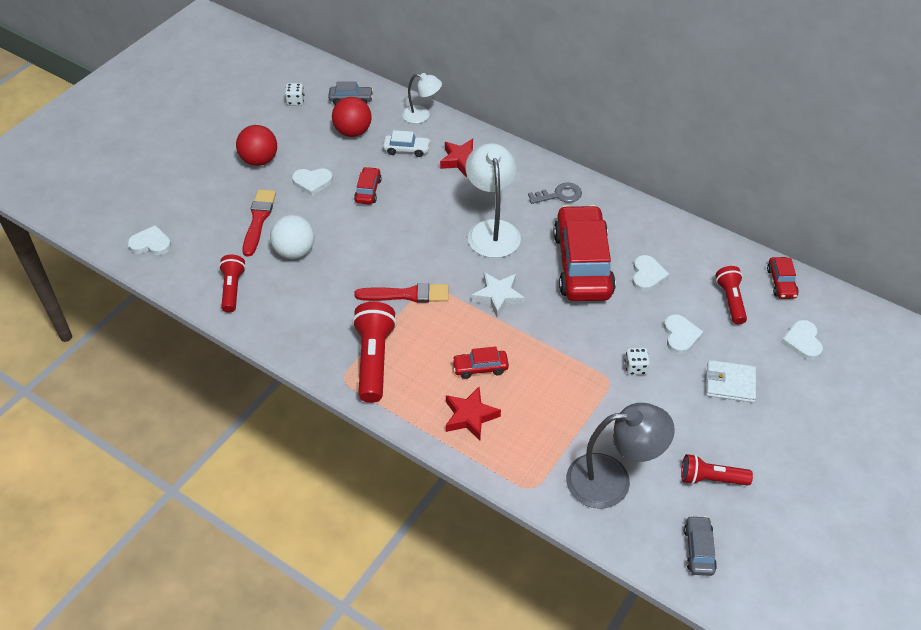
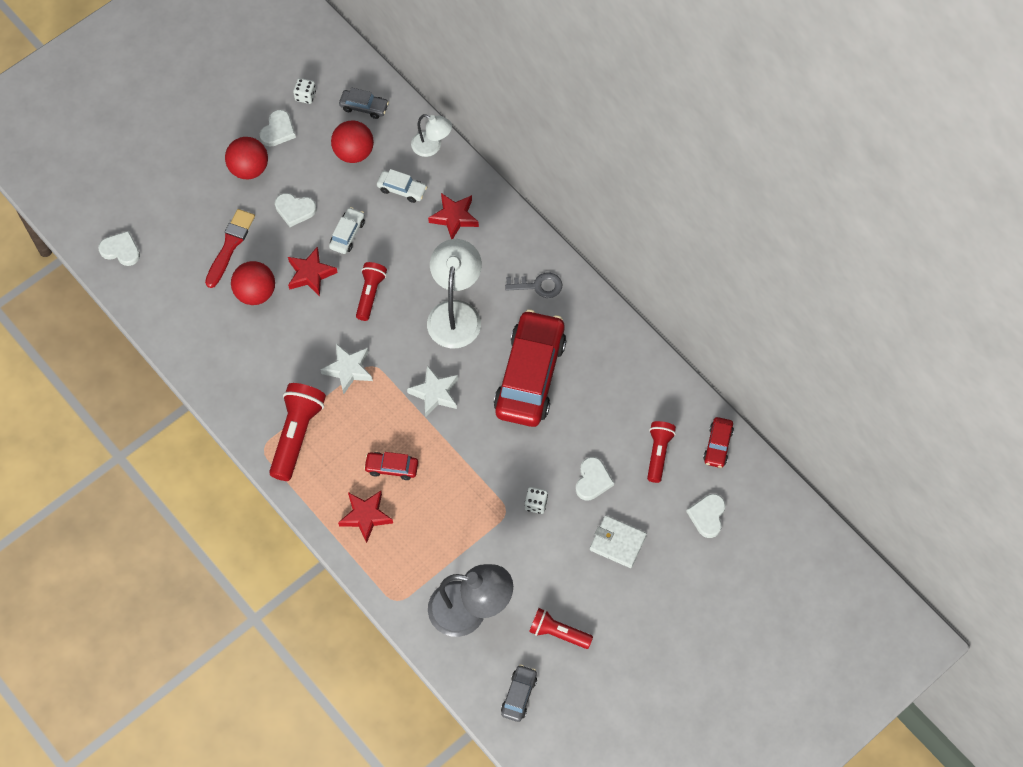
camera: 15 degrees right, 15 degrees up
(232, 289) = (186, 323): red flashlight -> red flashlight (370, 294)
(294, 251) = (255, 293): white ball -> red ball
(343, 227) = (310, 274): none -> red star
(368, 190) = (347, 234): red car -> white car
(406, 295) = (348, 370): red brush -> white star
(647, 275) = (589, 404): white heart -> white heart (278, 130)

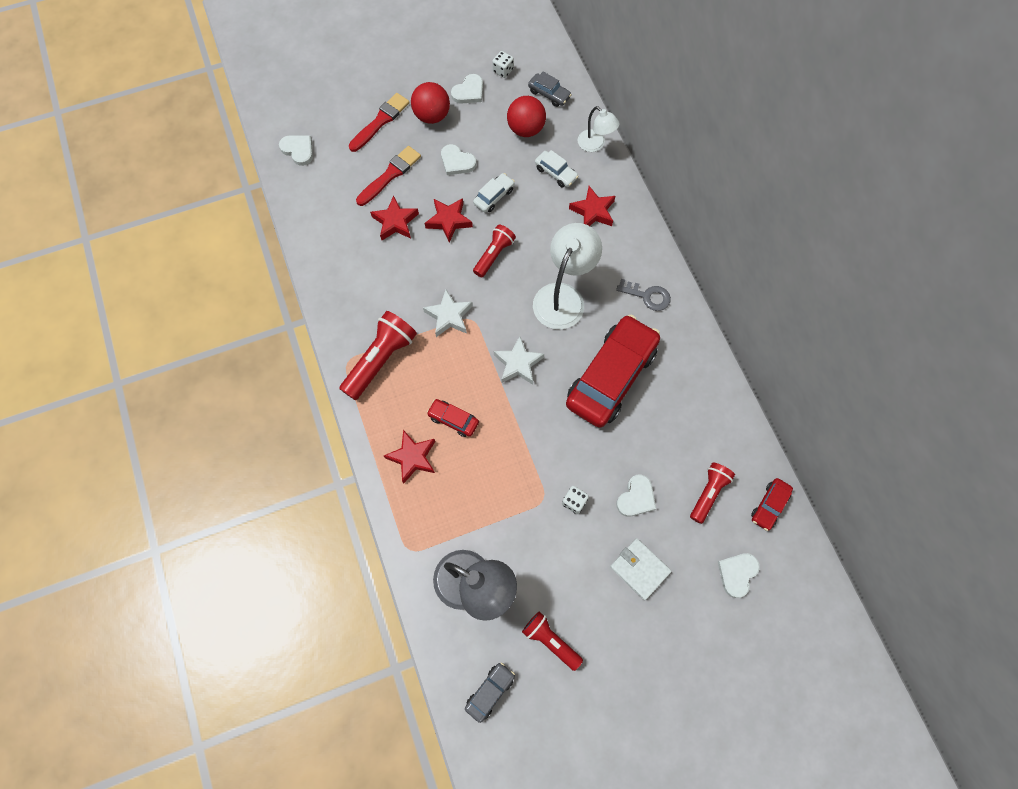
camera: 20 degrees right, 5 degrees up
(196, 192) = (380, 121): none -> red brush
(255, 293) = (395, 222): red ball -> red star

